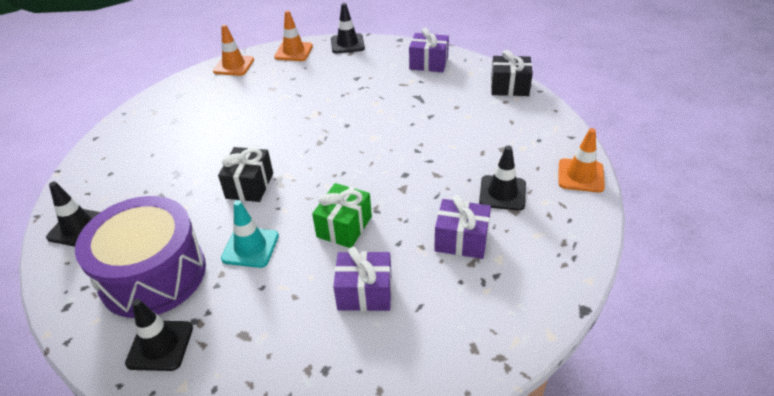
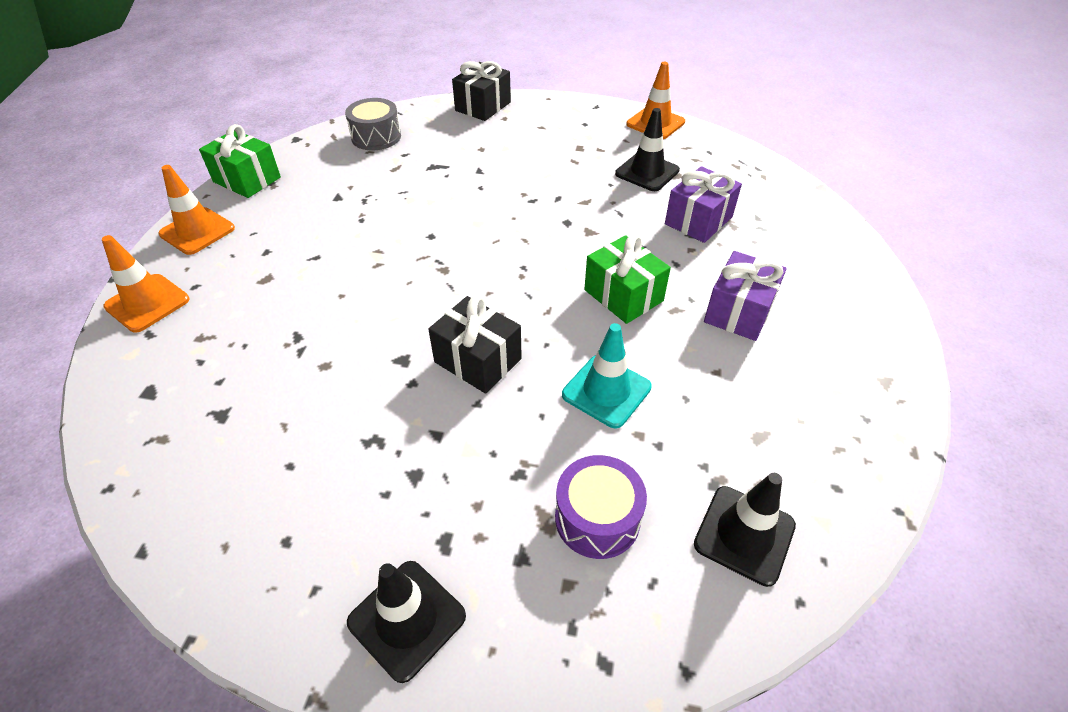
camera: 65 degrees left, 5 degrees up
(153, 274) = (597, 518): purple drum -> purple drum, size x0.50
(347, 44) = (247, 179): black traffic cone -> green gift
(428, 63) = (376, 137): purple gift -> grey drum

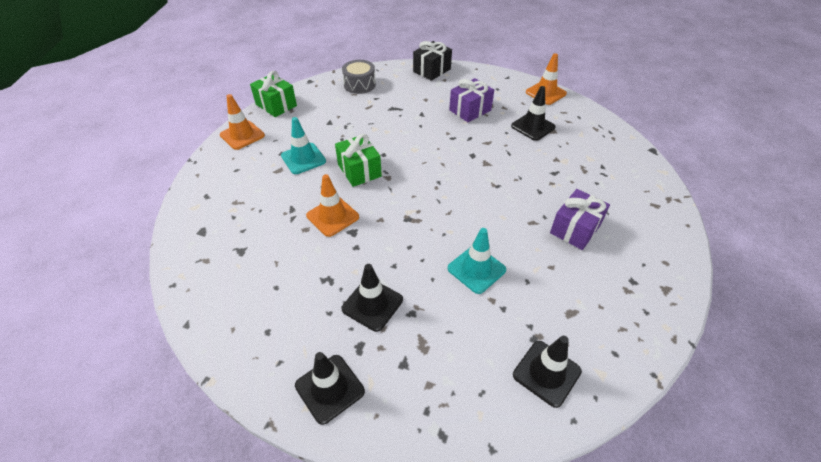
camera: 10 degrees right, 0 degrees up
(147, 303) = (208, 177): orange traffic cone -> orange traffic cone (332, 216)
(304, 256) = (303, 158): none -> turquoise traffic cone
(454, 469) = (372, 304): none -> black traffic cone
(478, 360) = (399, 238): black gift -> none
(597, 518) = (455, 347): purple drum -> none
(623, 295) = (500, 208): green gift -> green gift (359, 170)
(698, 220) = (561, 164): purple gift -> purple gift (470, 110)

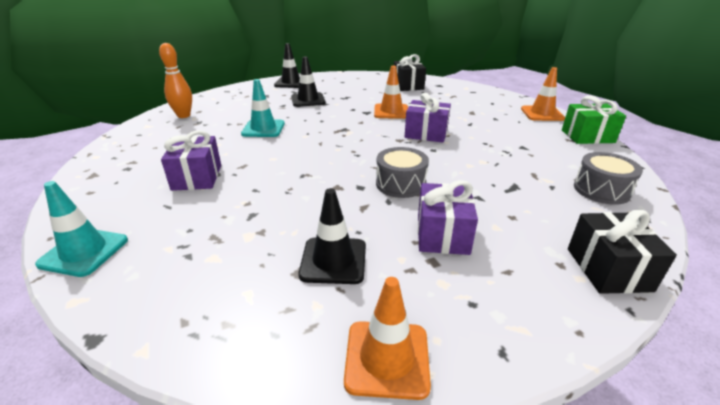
camera: 135 degrees right, 15 degrees down
(228, 255) = (408, 85): none -> black gift
(303, 158) = (475, 122): turquoise traffic cone -> turquoise traffic cone (84, 252)
(359, 170) = (426, 133): green gift -> purple gift
(447, 143) = (400, 184): none -> grey drum
(546, 373) = (184, 115): black traffic cone -> orange bowling pin

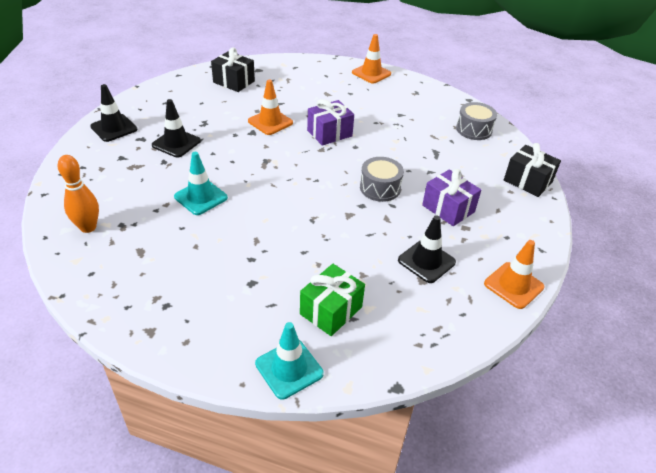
camera: 50 degrees left, 10 degrees up
(197, 177) = (243, 272): purple gift -> none
(587, 136) = (420, 85): green gift -> green gift (331, 310)

